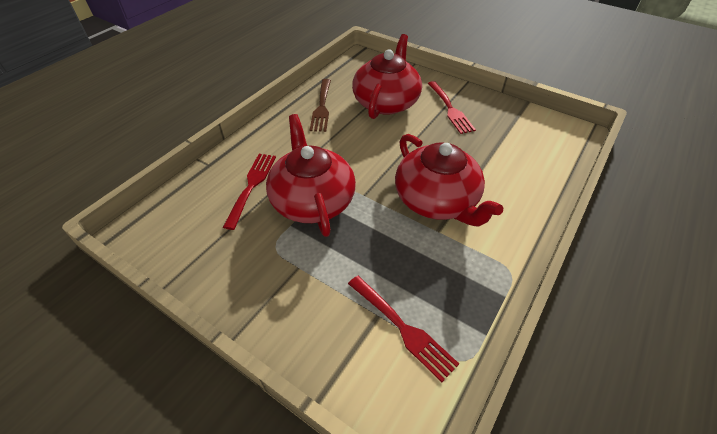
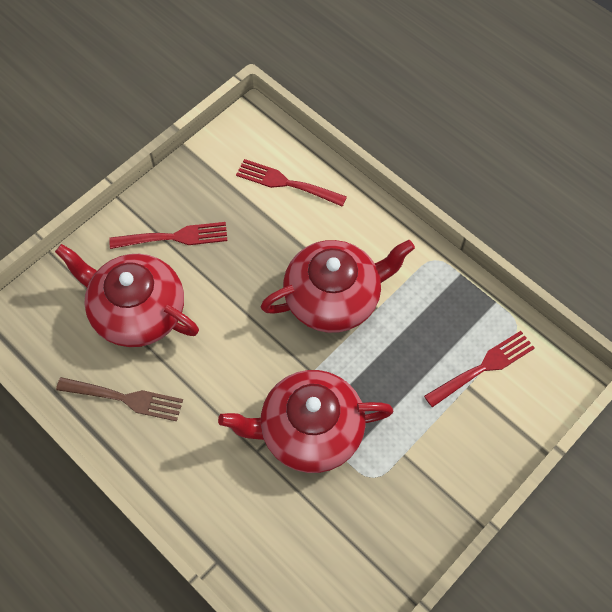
camera: 80 degrees left, 15 degrees up
(251, 186) = (271, 502): red fork -> red fork (286, 183)

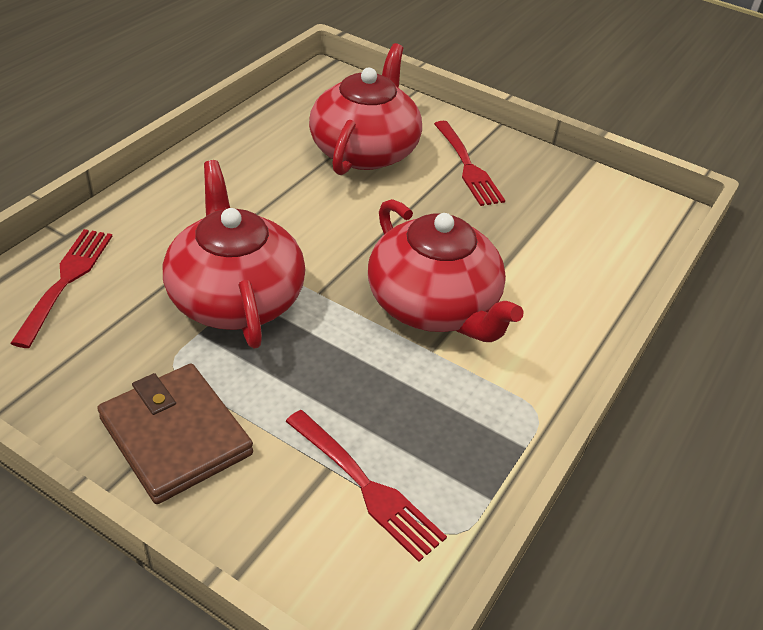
camera: 75 degrees right, 20 degrees down
(125, 398) = (258, 153): brown fork -> none
(286, 183) = (587, 248): red fork -> red fork (66, 281)
(436, 476) = (176, 436): none -> brown wallet

